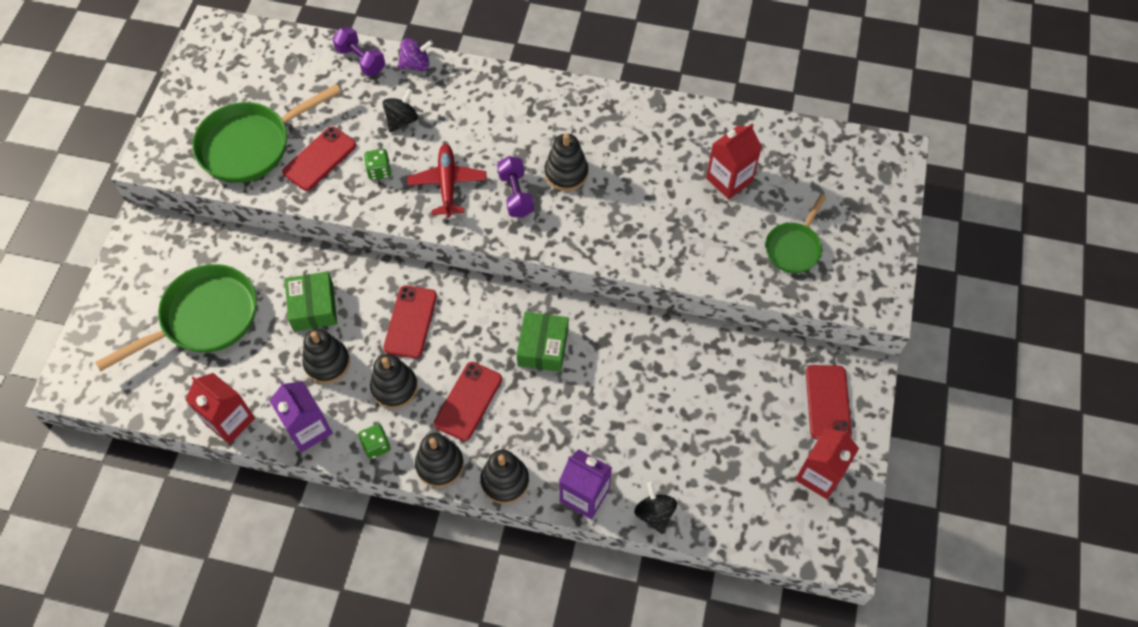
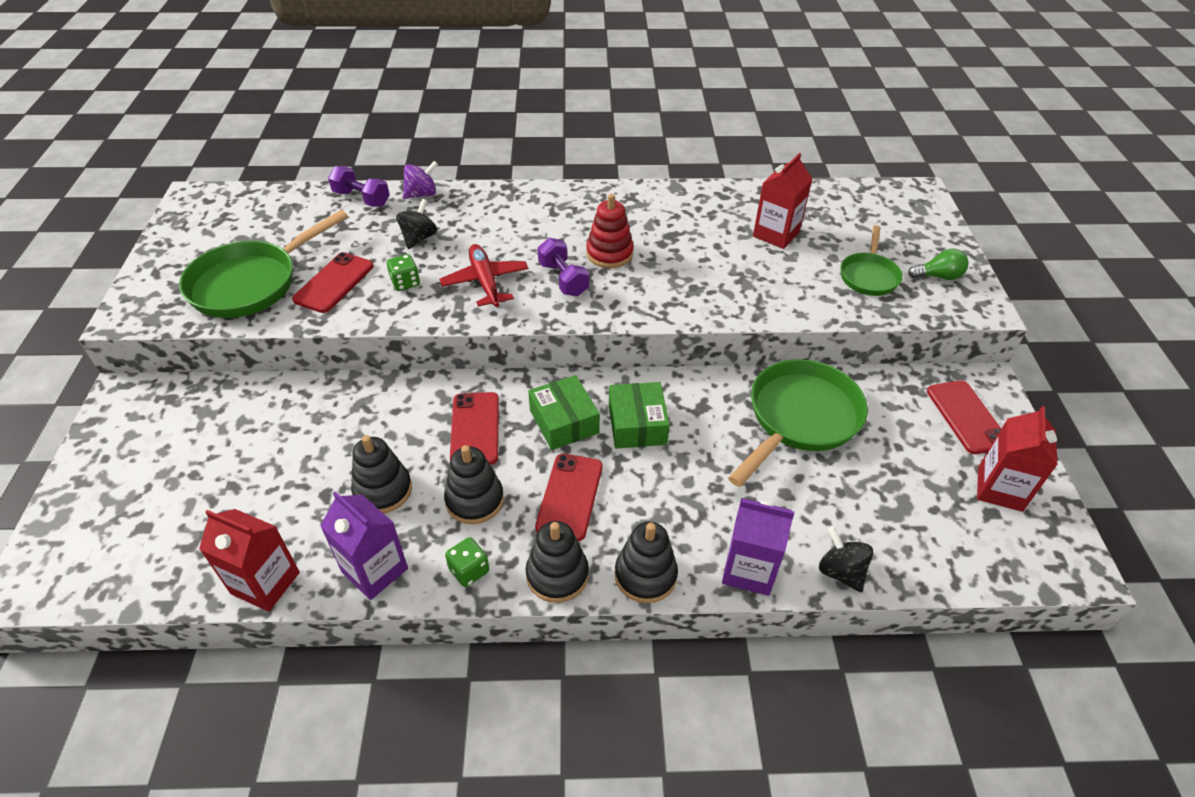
camera: 15 degrees left, 15 degrees down
(204, 318) = (214, 473): green pan -> green pan (799, 419)
(313, 307) = (353, 436): green box -> green box (564, 421)
(566, 173) = (609, 254): black stacking toy -> red stacking toy
(859, 261) = (938, 276): none -> green light bulb

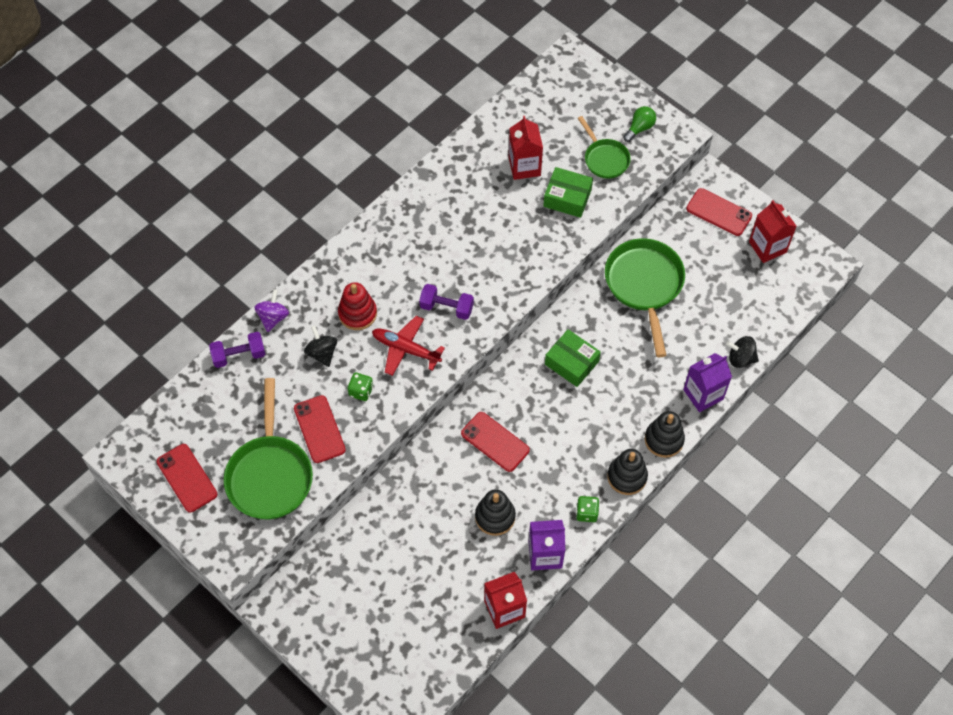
camera: 45 degrees left, 15 degrees up
(474, 500) = (545, 478): black stacking toy -> none
(564, 421) = (534, 395): green box -> green box (567, 198)
(569, 496) = (586, 433): red phone -> red phone (187, 478)
(609, 254) = (449, 265): red stacking toy -> red stacking toy (357, 313)

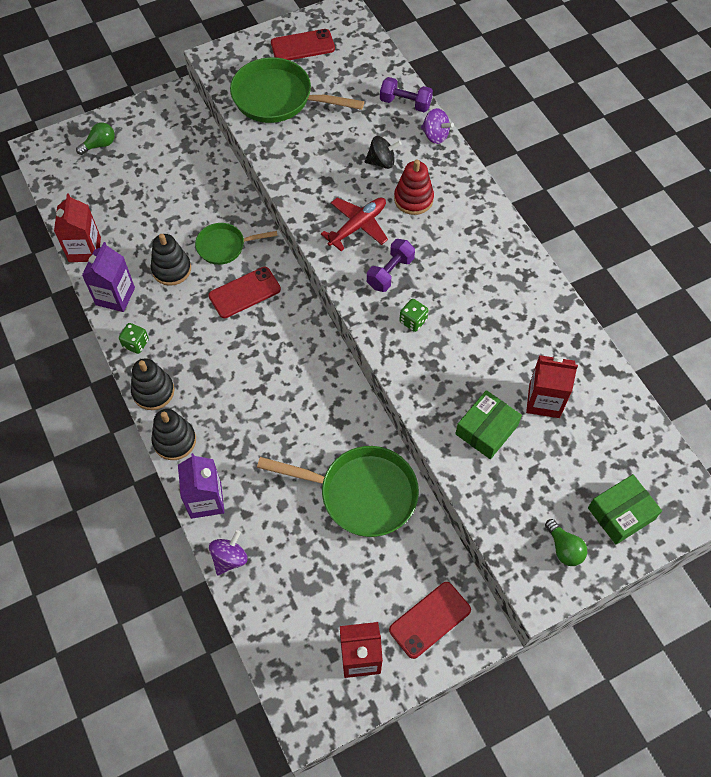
camera: 110 degrees right, 0 degrees up
(239, 355) = (405, 103): purple dumbbell -> purple dumbbell turned 75 degrees counterclockwise
(319, 429) = (305, 141): red phone -> none
(361, 391) = (328, 180): green dice -> green dice (413, 321)
(367, 659) = (100, 145): none -> green light bulb
(571, 363) = (298, 387): green box -> green box (621, 513)
(604, 159) = (529, 490): green pan -> green pan (225, 246)
(740, 358) = (229, 558): black spinning top -> purple spinning top

